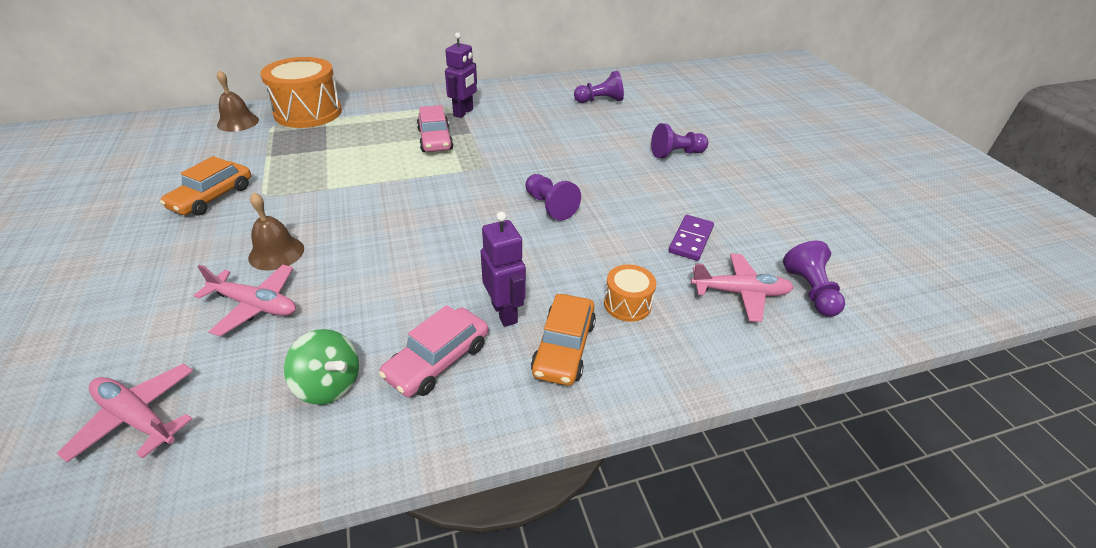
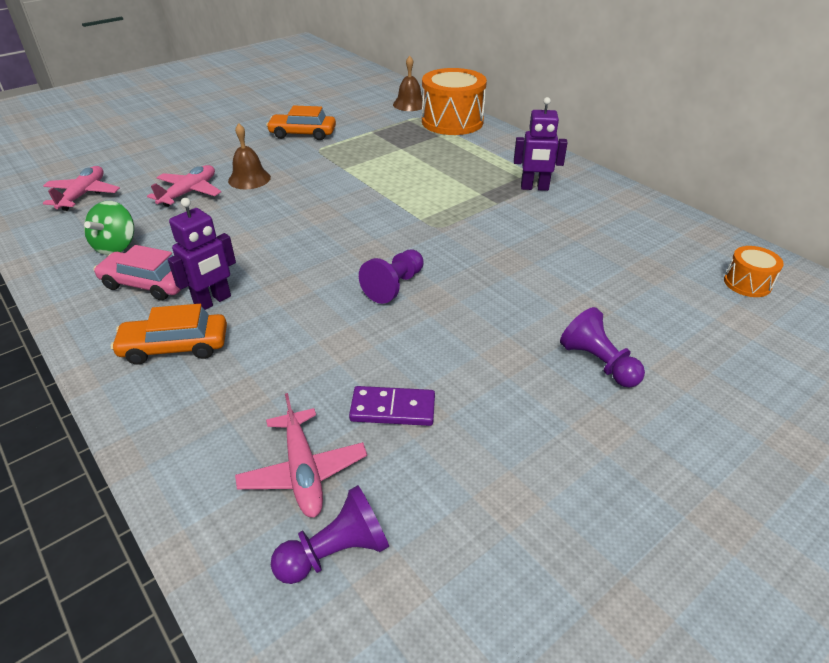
camera: 70 degrees right, 0 degrees up
(255, 305) = (189, 192): pink plane -> pink plane turned 150 degrees counterclockwise
(435, 139) = (464, 189): pink car -> none
(600, 101) = (676, 267): purple pawn -> none
(627, 304) = (249, 376): orange drum -> orange drum (747, 283)

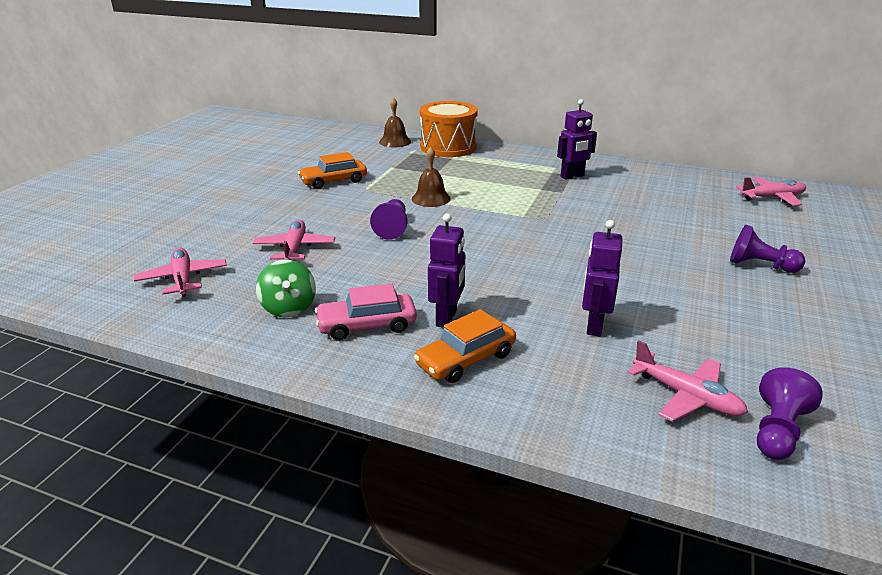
camera: 30 degrees left, 10 degrees down
(249, 179) = (337, 224): brown bell -> brown bell (431, 198)
(323, 360) = (594, 326): none -> purple robot
(392, 409) = (684, 336): purple domino -> none
(394, 286) = (571, 263): purple pawn -> purple pawn (392, 228)
(747, 283) = (772, 197): orange drum -> pink plane

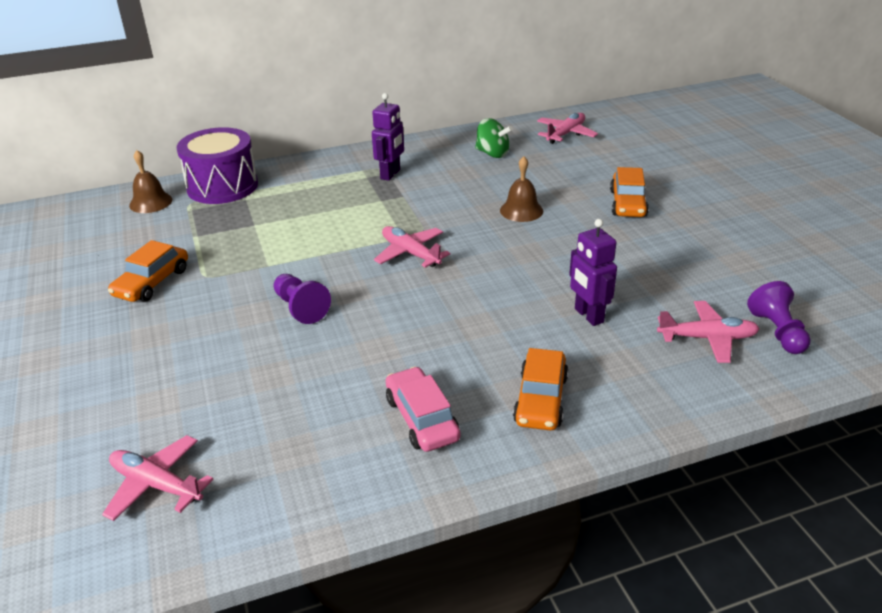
camera: 40 degrees left, 5 degrees up
(288, 308) = (325, 446): green spinning top -> green spinning top (492, 154)
(295, 248) = (232, 382): pink plane -> pink plane (410, 253)
(367, 325) = (422, 418): pink car -> pink car turned 120 degrees clockwise
(431, 198) = (291, 256): brown bell -> brown bell (521, 210)
(447, 318) = (477, 372): purple robot -> none
(448, 147) = (222, 186): orange drum -> purple drum
(760, 265) = (627, 203): purple pawn -> orange car

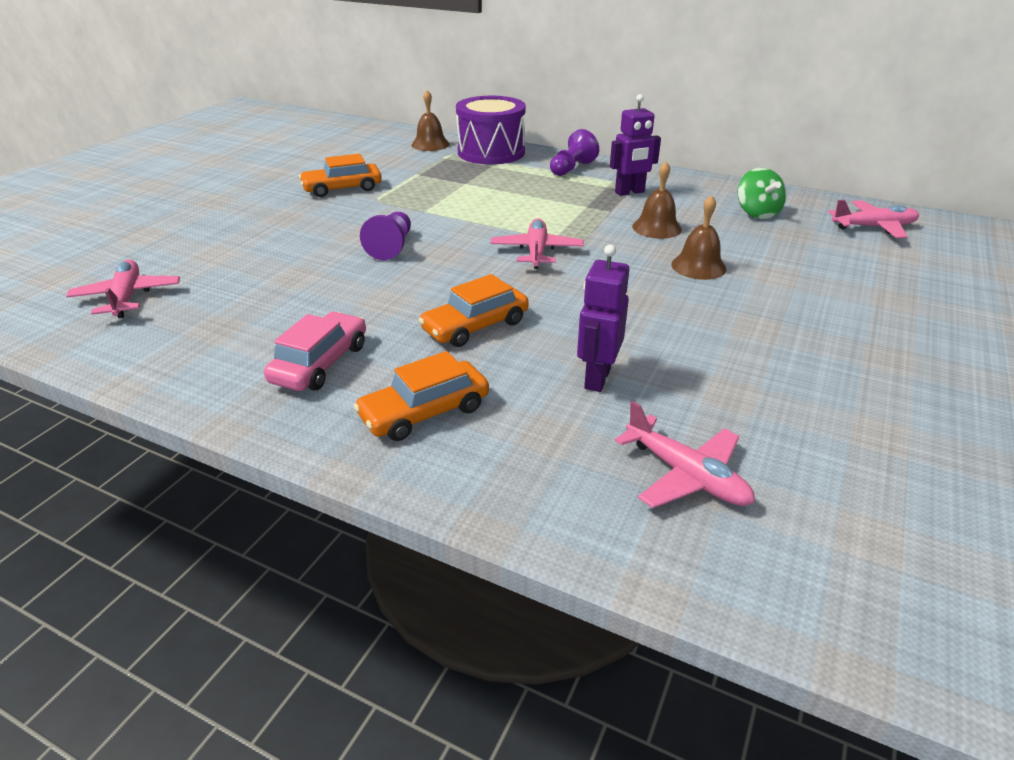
camera: 45 degrees right, 0 degrees up
(453, 194) = (656, 227): none -> brown bell
(627, 203) = (832, 312): orange car -> orange car (475, 326)
(777, 332) = (791, 528): purple pawn -> purple pawn (572, 168)

